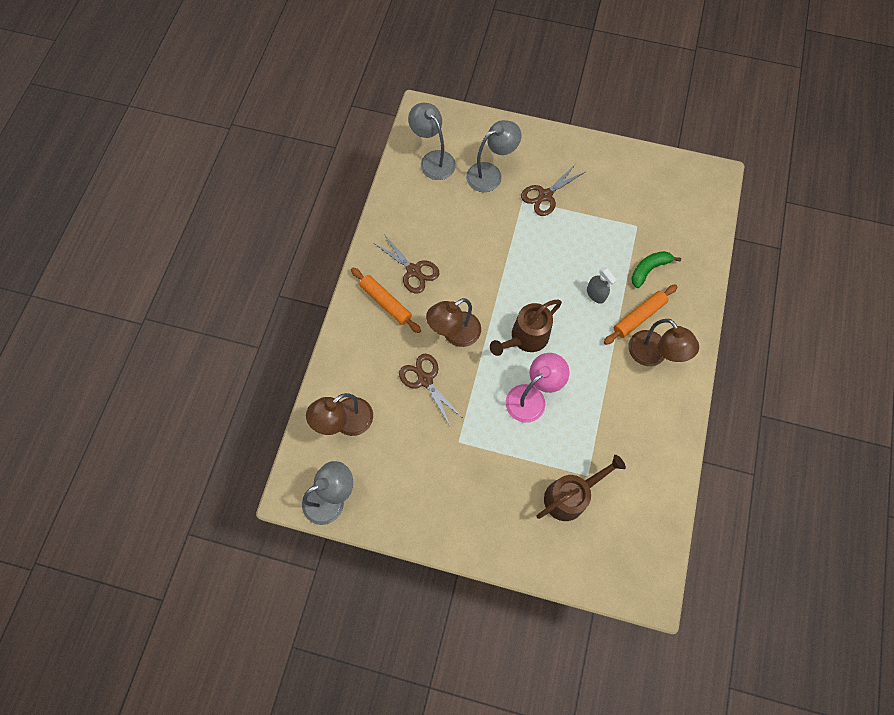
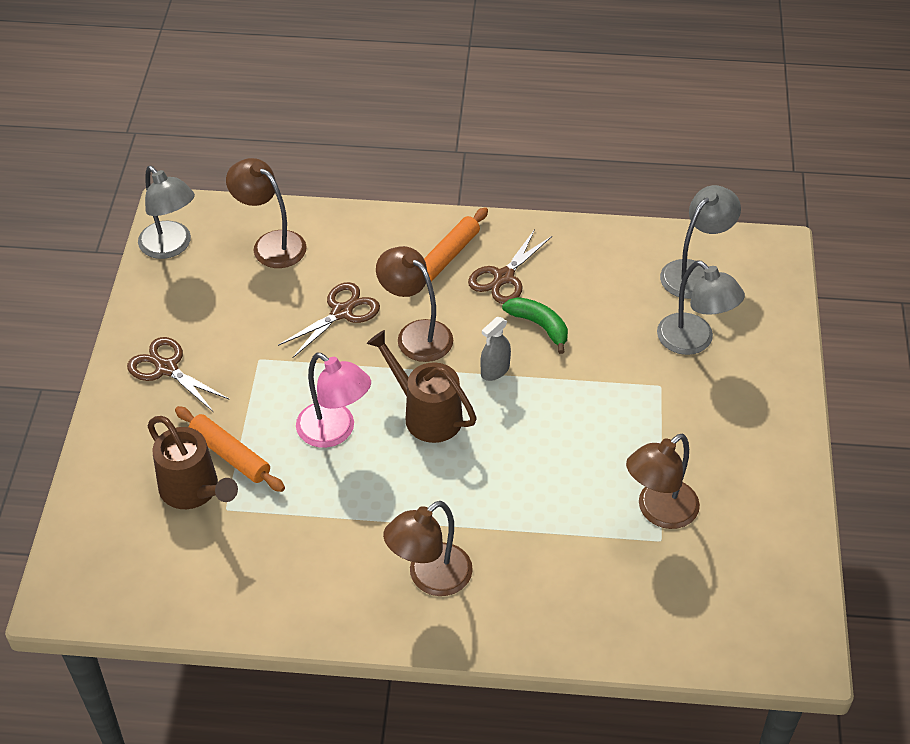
camera: 80 degrees right, 20 degrees down
(545, 195) = (677, 413): brown scissors -> brown scissors (166, 368)
(595, 294) = (519, 494): grey spray bottle -> grey spray bottle (495, 370)
(617, 222) = (659, 512): none -> brown lamp
(639, 317) = (493, 554): orange rolling pin -> orange rolling pin (230, 455)
(649, 269) = (583, 562): green banana -> green banana (539, 326)

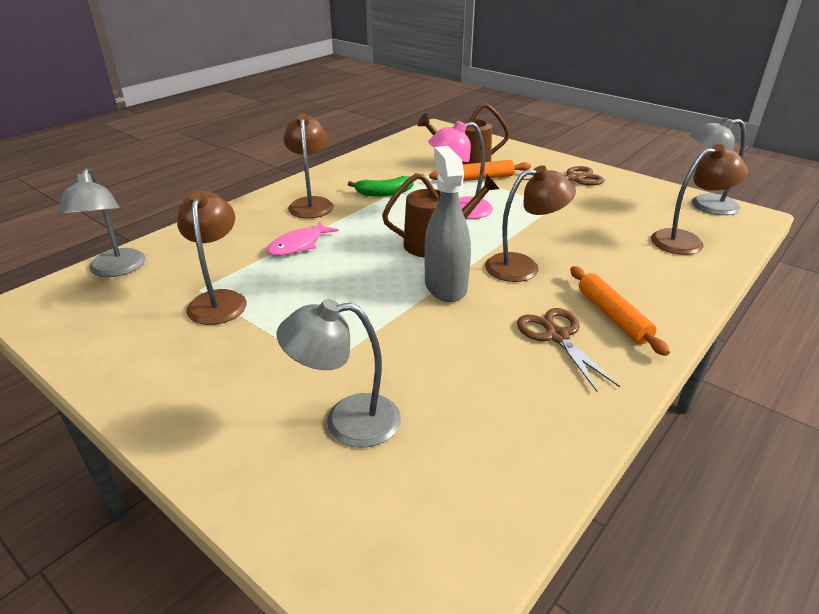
camera: 125 degrees right, 15 degrees down
(342, 312) = (577, 245): brown scissors -> none
(495, 370) = (445, 286): grey spray bottle -> grey spray bottle, size x1.86
(524, 521) = (299, 245): none -> pink fish
(539, 326) = (472, 329): green banana -> green banana (384, 193)
(694, 273) = (445, 489): grey lamp -> grey lamp (115, 270)

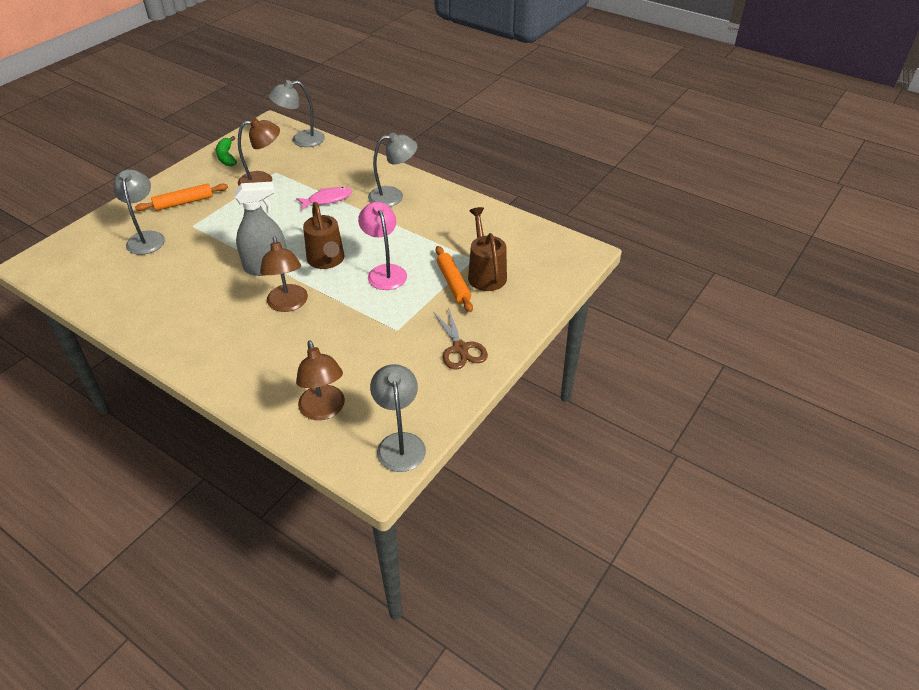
camera: 85 degrees right, 10 degrees up
(299, 245) = (327, 199): pink fish -> pink fish turned 120 degrees clockwise
(311, 203) = (393, 196): brown lamp -> grey lamp
(384, 193) = (415, 229): green banana -> green banana (226, 157)
(556, 336) = (199, 316): brown scissors -> none
(612, 316) = (216, 345): orange rolling pin -> orange rolling pin (183, 202)

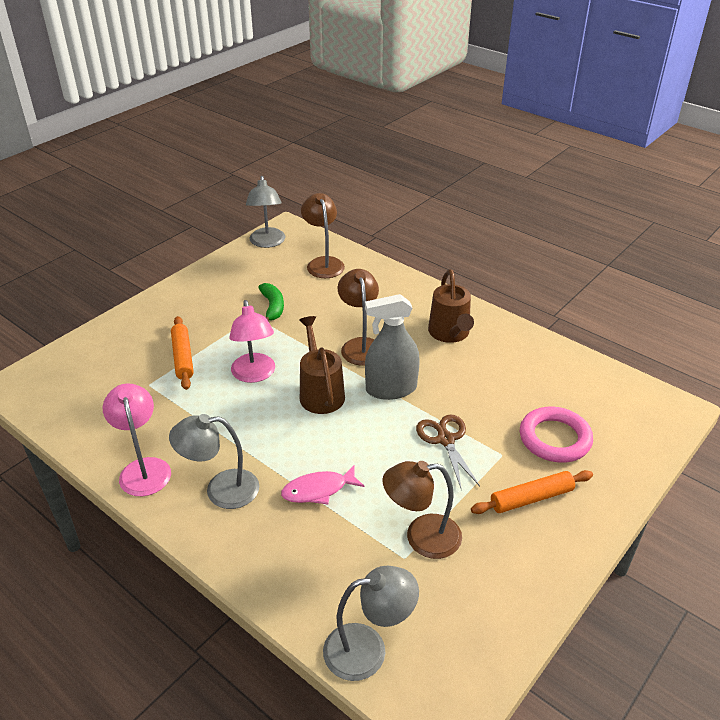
camera: 175 degrees left, 5 degrees down
(146, 238) = (554, 438): grey lamp -> pink ring
(226, 157) = (499, 606): green banana -> green banana (272, 307)
(450, 204) = (143, 468): none -> pink lamp
(460, 348) = (199, 298): brown scissors -> brown scissors (445, 439)
(485, 273) = (143, 366): brown watering can -> brown watering can (450, 334)

